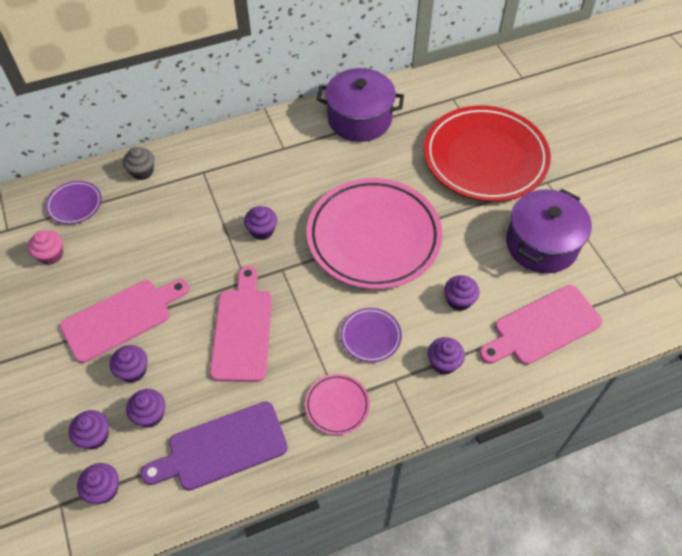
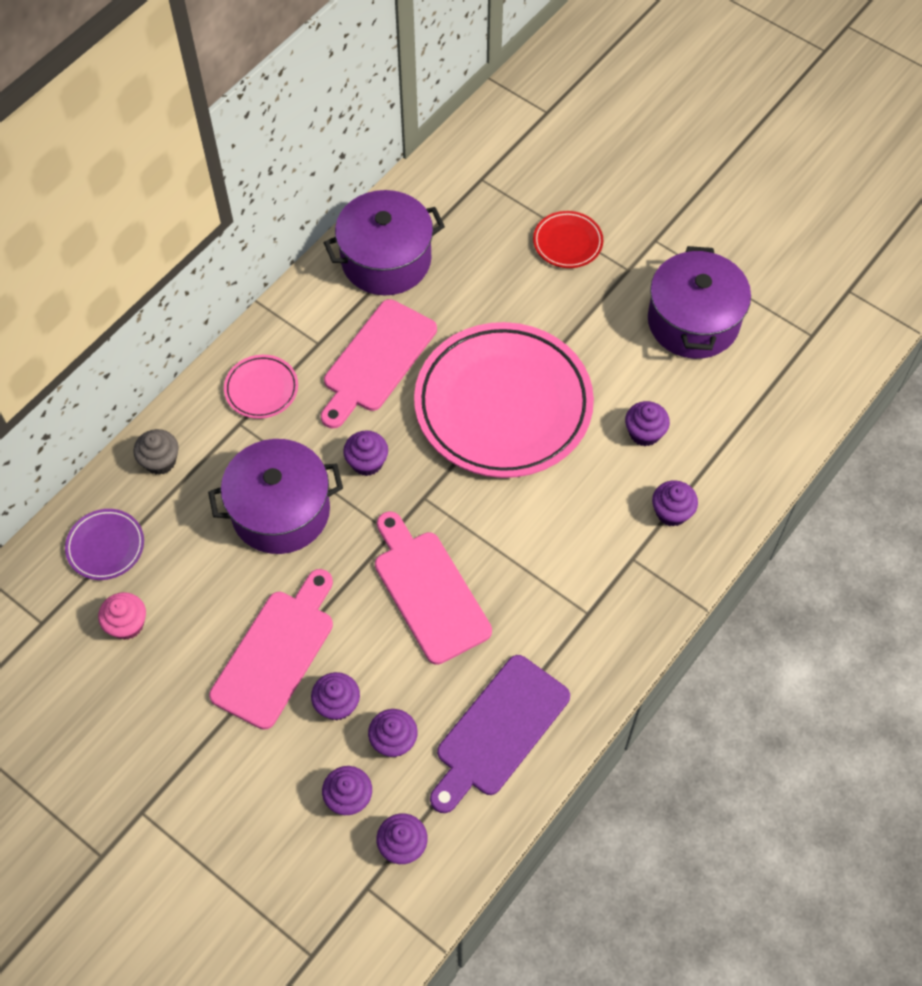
camera: 30 degrees left, 5 degrees up
(188, 234) = (280, 511): none -> purple pot
(337, 405) = (590, 619): pink plate -> pink plate (261, 389)
(370, 336) = (576, 524): purple plate -> none
(485, 158) = (567, 242): red plate -> red plate, size x0.42
(543, 327) = (749, 418): pink cutting board -> pink cutting board (376, 360)

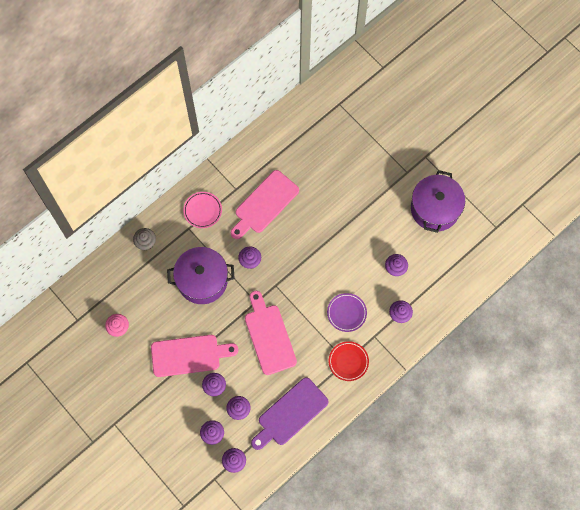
camera: 10 degrees right, 10 degrees up
(106, 546) = (113, 285): purple plate -> purple plate (346, 313)
(276, 653) = (189, 355): pink cutting board -> pink cutting board turned 45 degrees clockwise
(386, 260) = (279, 145): purple pot -> none
(503, 405) = (325, 240): pink plate -> none
(567, 242) = (378, 150): red plate -> red plate (348, 361)

